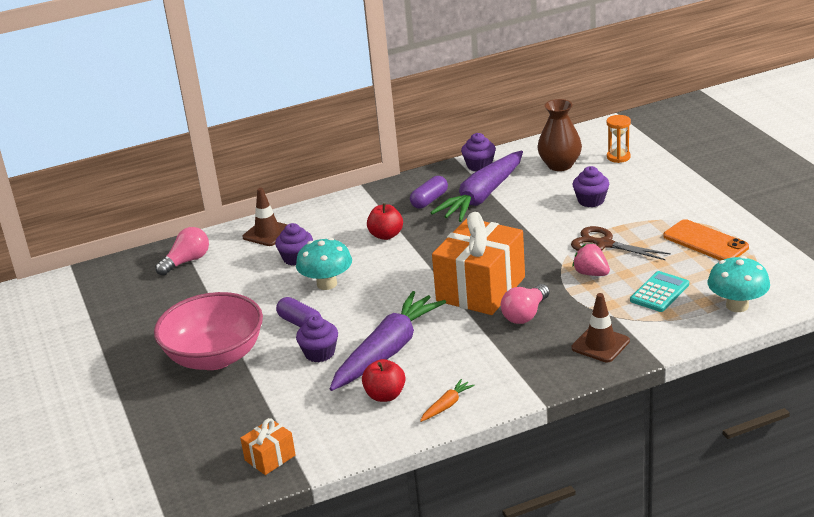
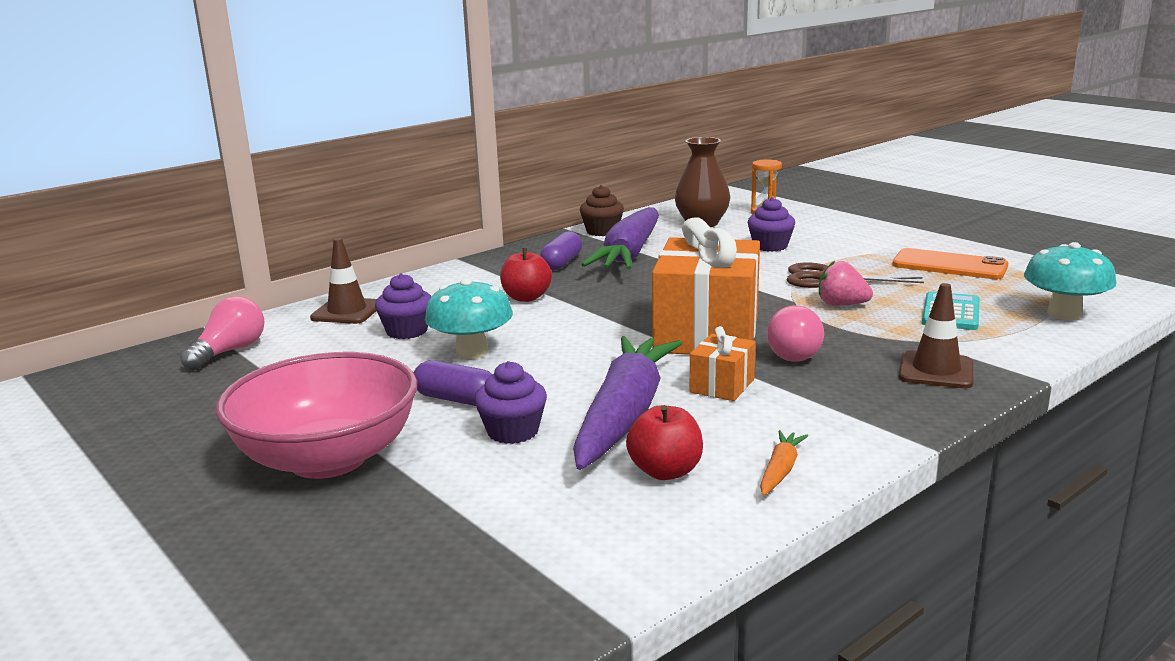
camera: 20 degrees left, 10 degrees down
(270, 458) = (515, 598): orange gift -> orange gift (722, 386)
(479, 166) = (602, 231): purple cupcake -> brown cupcake

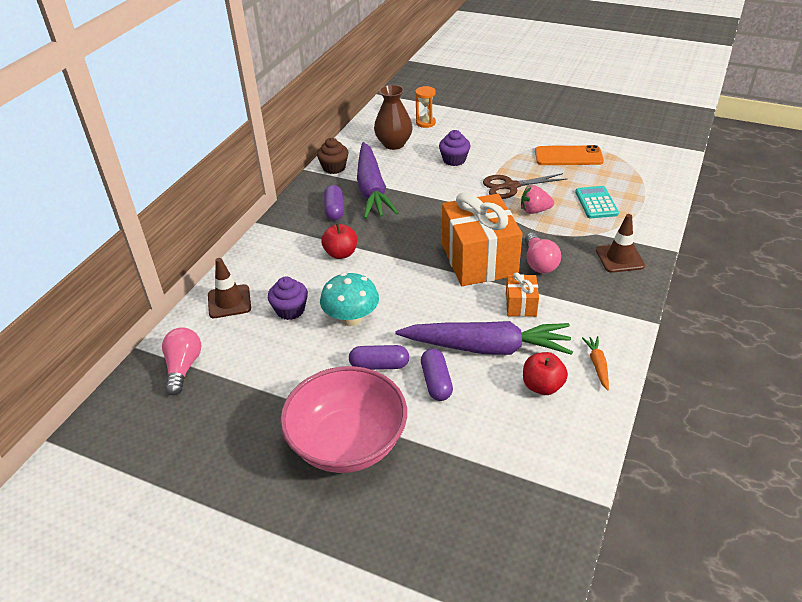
camera: 25 degrees left, 20 degrees up
(513, 431) = (436, 382): purple cupcake -> purple capsule
(624, 415) = (487, 347): purple carrot -> purple carrot turned 105 degrees clockwise
(1063, 314) = (652, 189): turquoise mushroom -> none

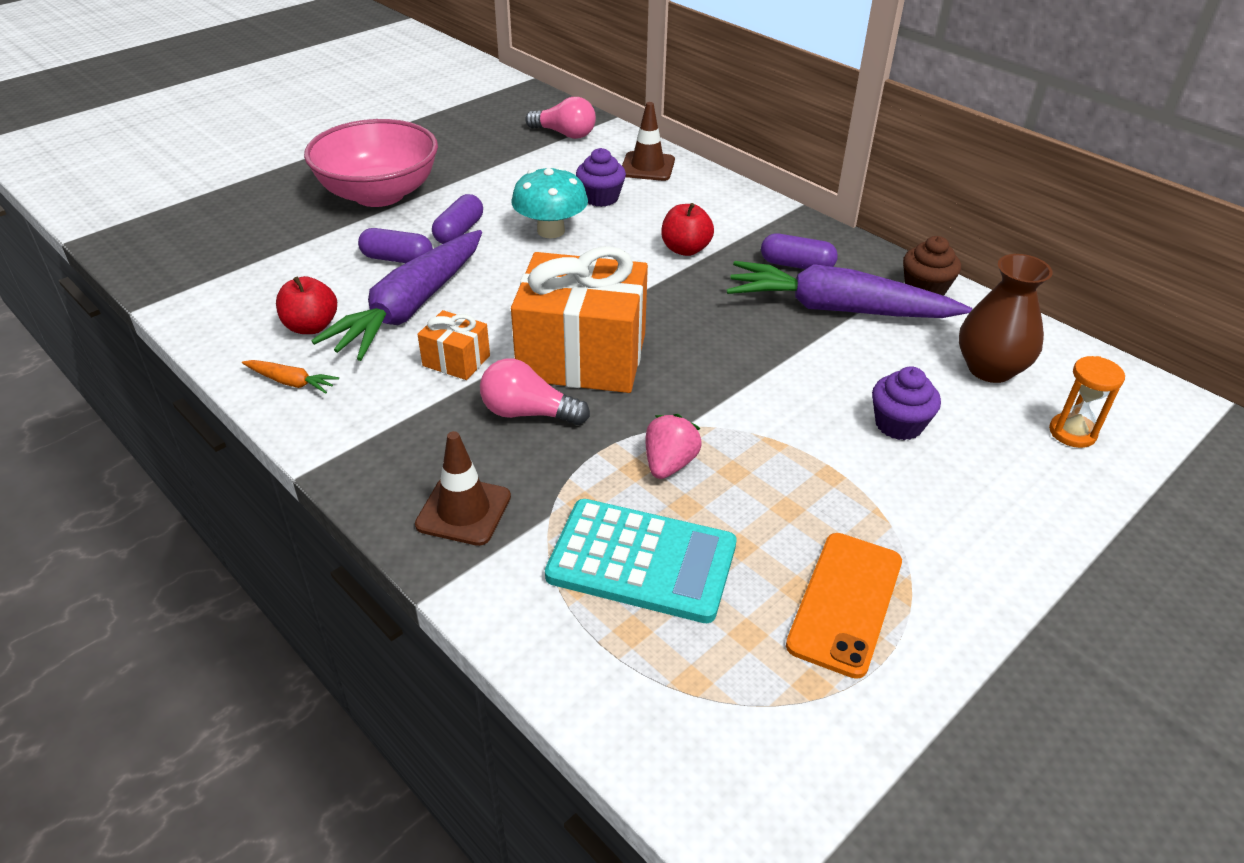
camera: 110 degrees right, 0 degrees up
(510, 186) = (767, 464): brown scissors -> none
(596, 203) = (642, 561): turquoise calculator -> turquoise calculator, size x1.58

